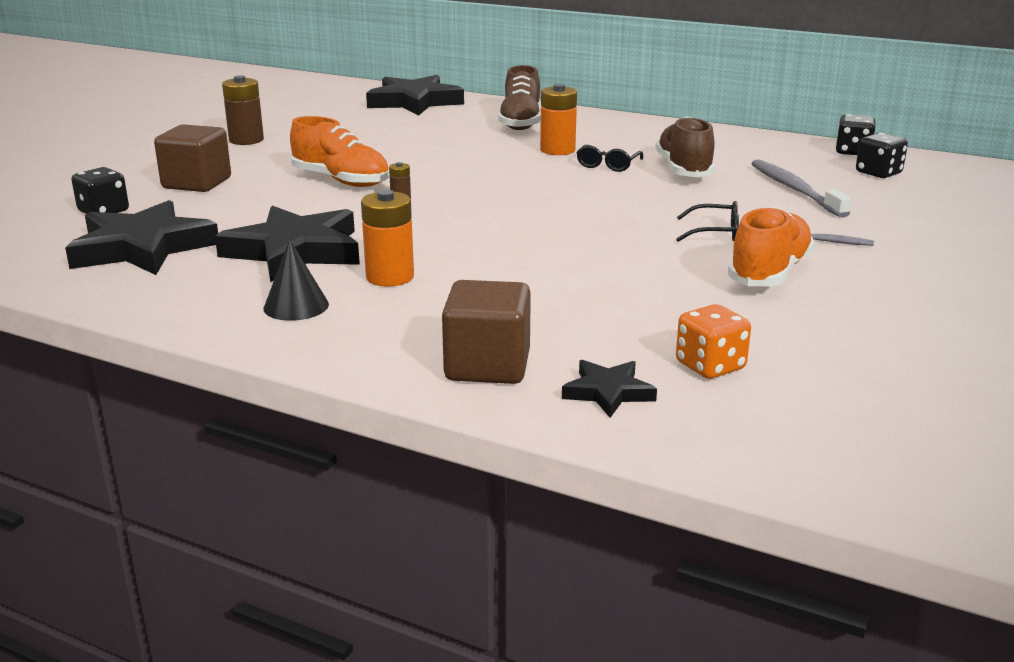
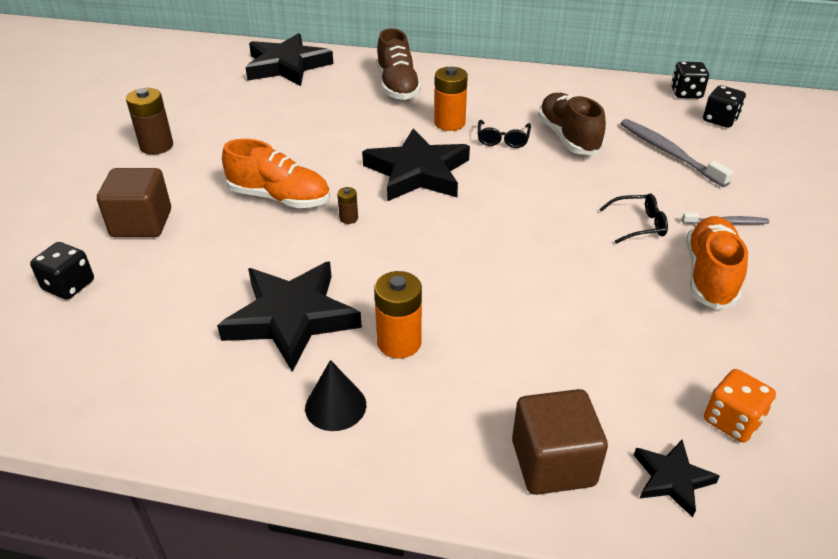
camera: 15 degrees left, 15 degrees up
(142, 248) = (138, 340): black star -> black star (417, 172)

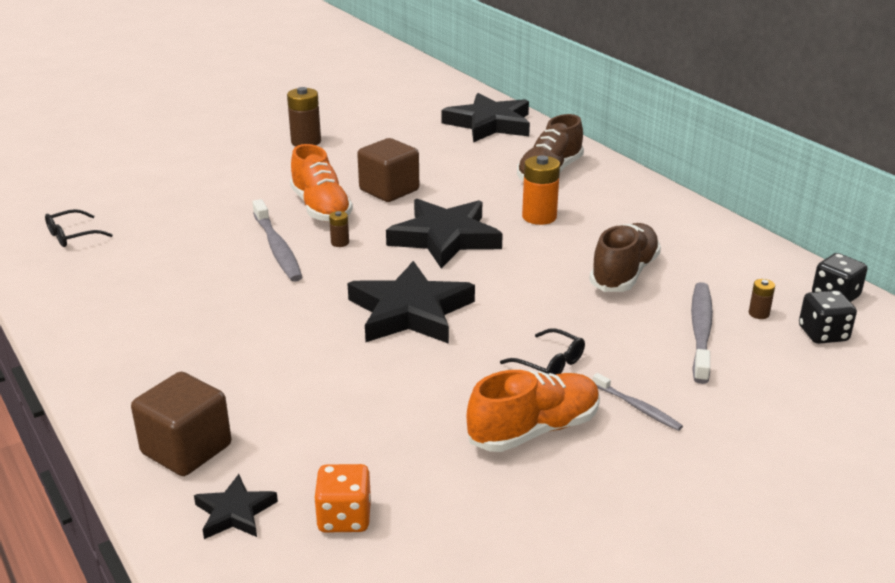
camera: 45 degrees right, 10 degrees down
(69, 285) = (127, 198): black dice -> none
(141, 223) = (218, 183): brown cube -> brown cube (389, 190)
(291, 318) = (200, 279): black star -> black star (410, 312)
(307, 251) = (277, 248): none -> grey toothbrush
(335, 406) = (136, 338): black cone -> none
(399, 342) = (231, 329): orange battery -> none
(503, 139) = (561, 248): black glasses -> black glasses (73, 235)
(674, 124) = (758, 314): none -> brown battery

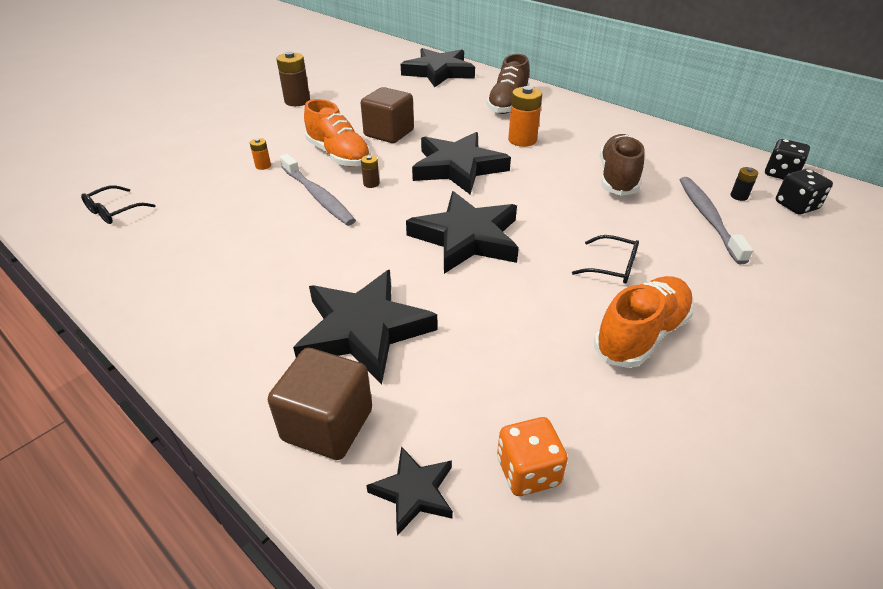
camera: 15 degrees left, 10 degrees up
(236, 209) = (263, 166): none -> orange battery
(258, 379) = (364, 330): none -> black star
(638, 407) = (709, 295): grey toothbrush -> none
(758, 314) = (739, 196): brown battery -> black battery

